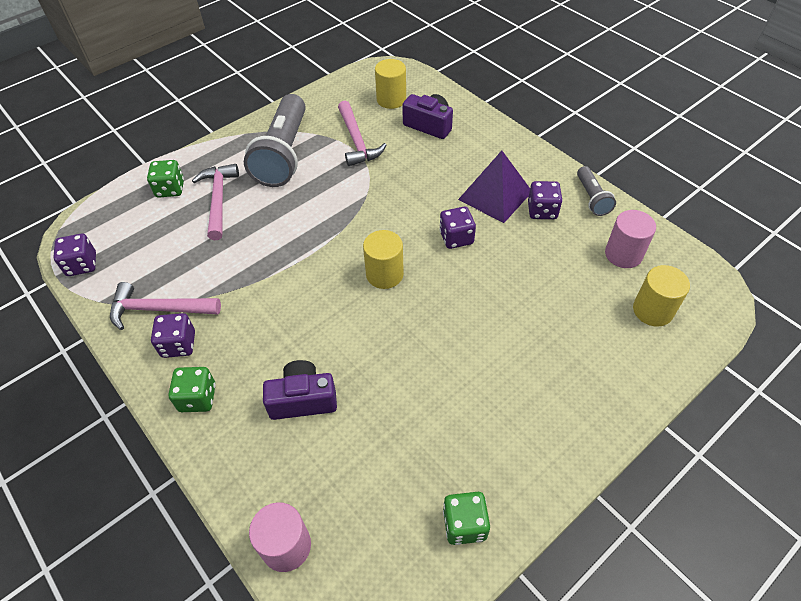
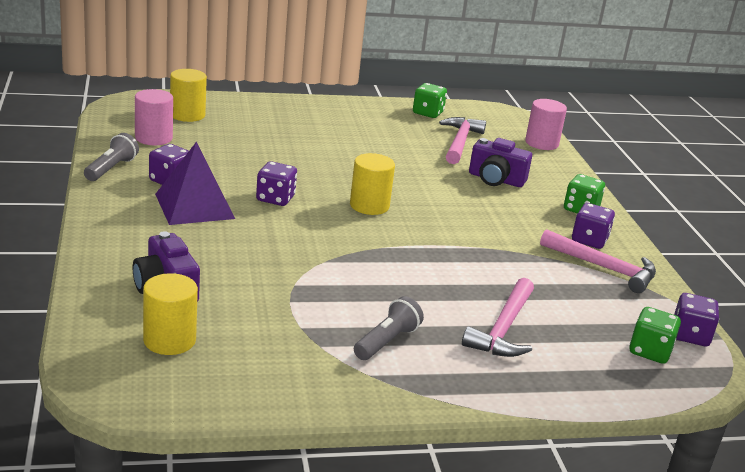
camera: 155 degrees left, 25 degrees down
(170, 189) = (564, 368): green dice -> green dice (650, 351)
(283, 154) = (387, 341): grey flashlight -> grey flashlight, size x0.48
(357, 141) = (277, 313): pink hammer -> pink hammer (460, 142)

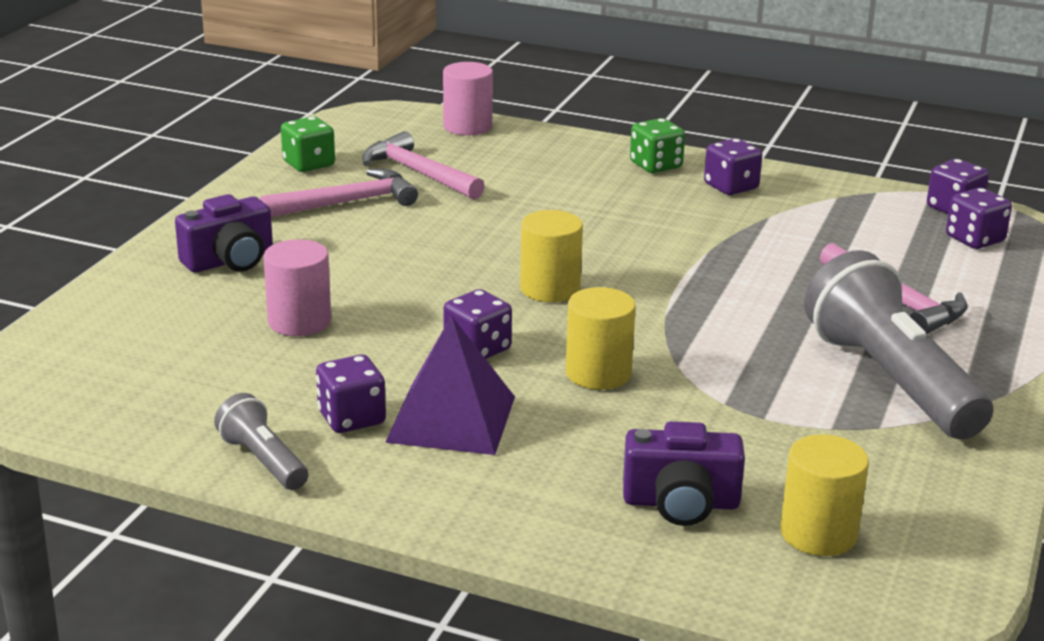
camera: 55 degrees left, 0 degrees up
(153, 138) = (183, 395): pink cylinder -> pink cylinder (299, 321)
(187, 115) = (125, 343): yellow cylinder -> yellow cylinder (598, 373)
(387, 341) = (890, 380): grey flashlight -> grey flashlight, size x2.07
(496, 179) = (542, 186): purple camera -> purple camera (230, 261)
(603, 268) = (796, 201): pink hammer -> pink hammer (347, 202)
(650, 351) = (974, 239): green dice -> purple dice

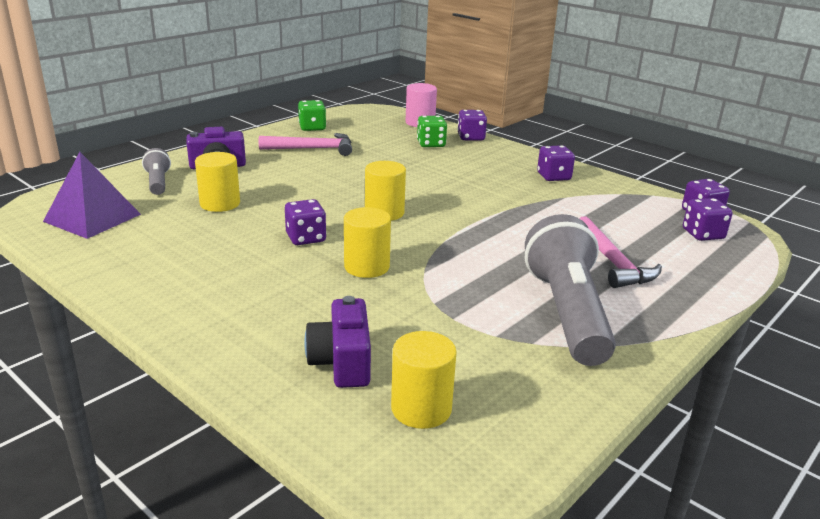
camera: 20 degrees right, 0 degrees up
(263, 461) = (114, 275): grey flashlight -> grey flashlight (158, 182)
(299, 321) = (220, 204): pink cylinder -> yellow cylinder
(351, 418) = (190, 262): purple dice -> purple dice (471, 137)
(418, 173) = (368, 141): pink hammer -> none
(451, 419) = (248, 275): purple pyramid -> purple pyramid (92, 218)
(656, 165) = (515, 158): green dice -> green dice (431, 144)
(681, 503) = (342, 362): purple camera -> purple camera turned 60 degrees clockwise

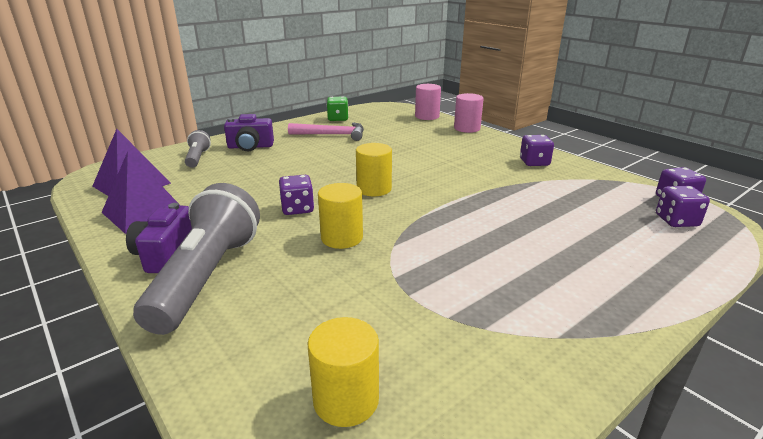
camera: 10 degrees right, 0 degrees up
(126, 249) = (144, 212): none -> purple pyramid
(220, 204) = (238, 176): yellow cylinder -> none
(342, 362) = (283, 336): purple camera -> purple camera (165, 255)
(431, 144) = (431, 133): green dice -> none
(471, 137) = (467, 128): purple dice -> pink cylinder
(567, 312) = (526, 296): grey flashlight -> grey flashlight (207, 276)
(613, 262) = (581, 245): pink hammer -> none

